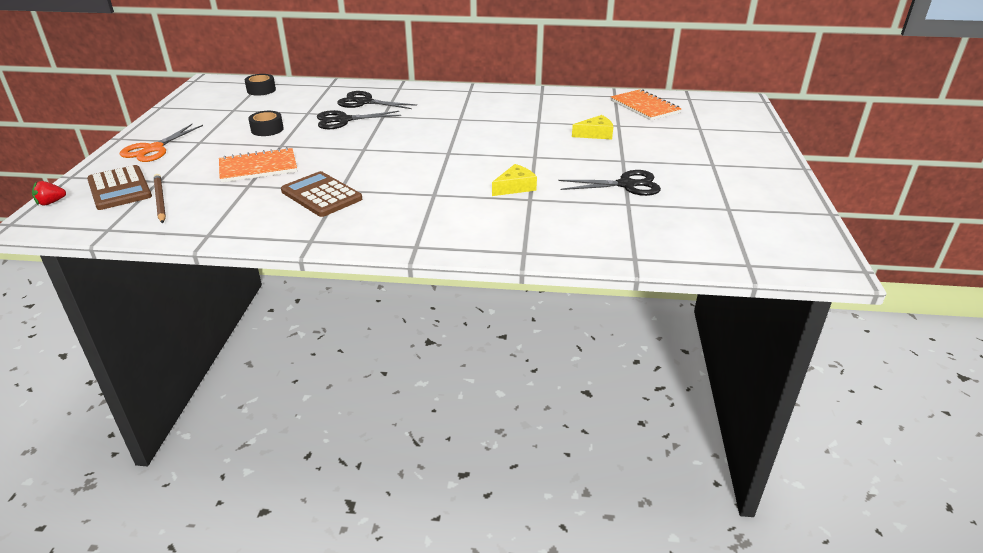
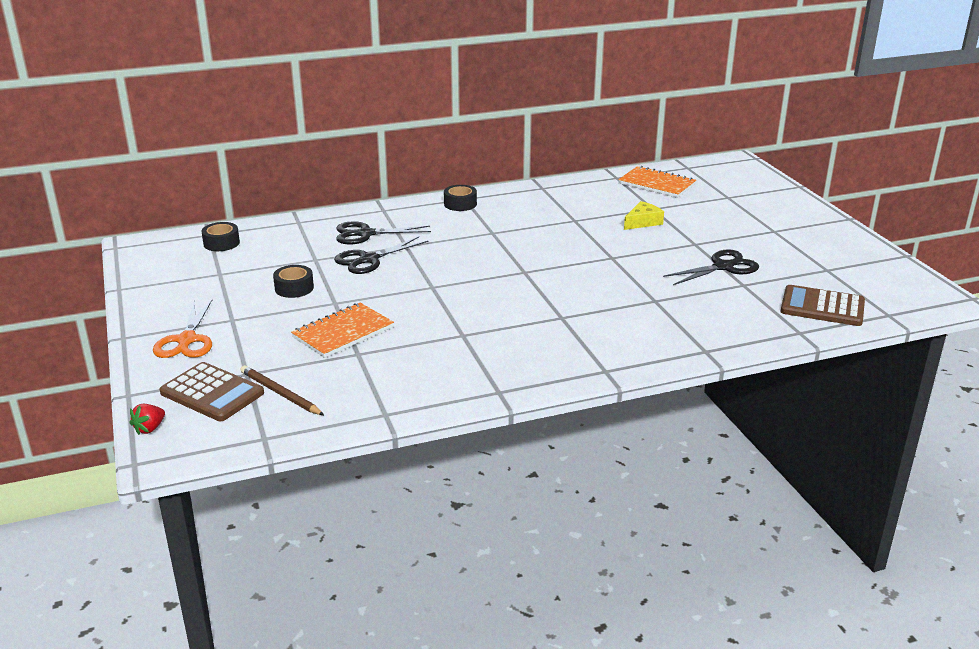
camera: 25 degrees left, 5 degrees down
(321, 195) = (451, 345): brown calculator -> brown calculator (822, 307)
(461, 94) = (460, 204): none -> black tape
(515, 187) = (629, 292): yellow cheese -> none

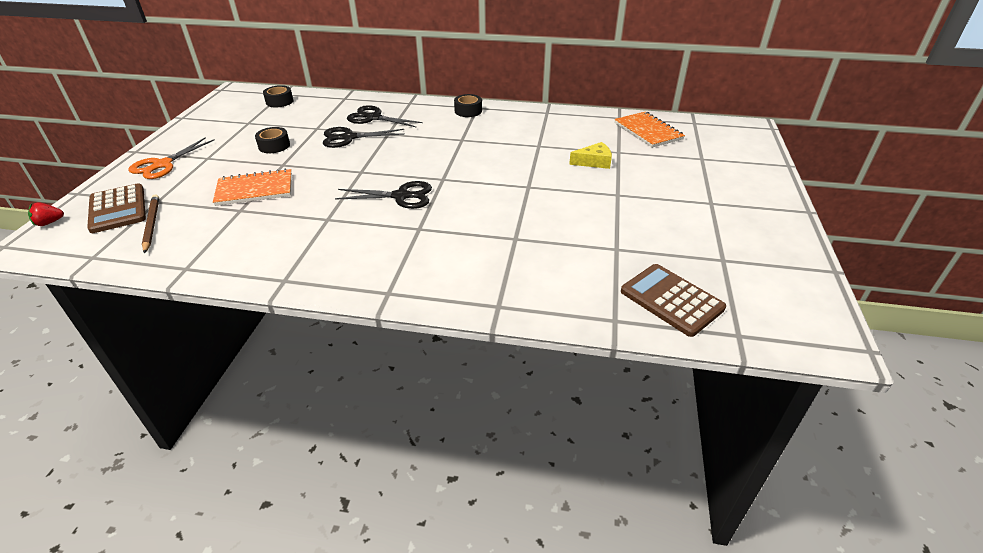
camera: 30 degrees right, 10 degrees up
(724, 267) = (618, 225): black scissors -> black scissors (402, 196)

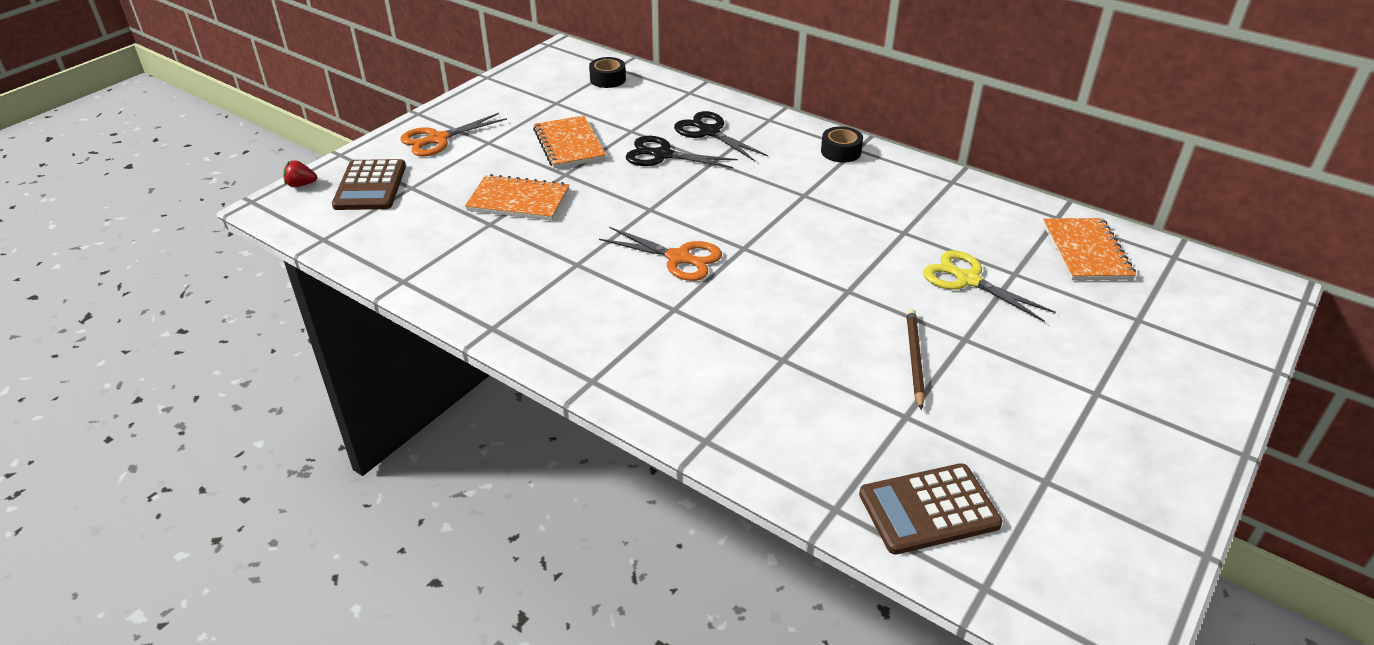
camera: 25 degrees right, 0 degrees up
(151, 224) = (394, 216): brown pencil -> brown pencil (914, 359)
(274, 146) = (569, 144): black tape -> orange notebook
(402, 196) = (679, 258): black scissors -> orange scissors
(594, 162) = (966, 279): yellow cheese -> yellow scissors
(671, 300) = (929, 509): brown calculator -> brown calculator turned 90 degrees counterclockwise

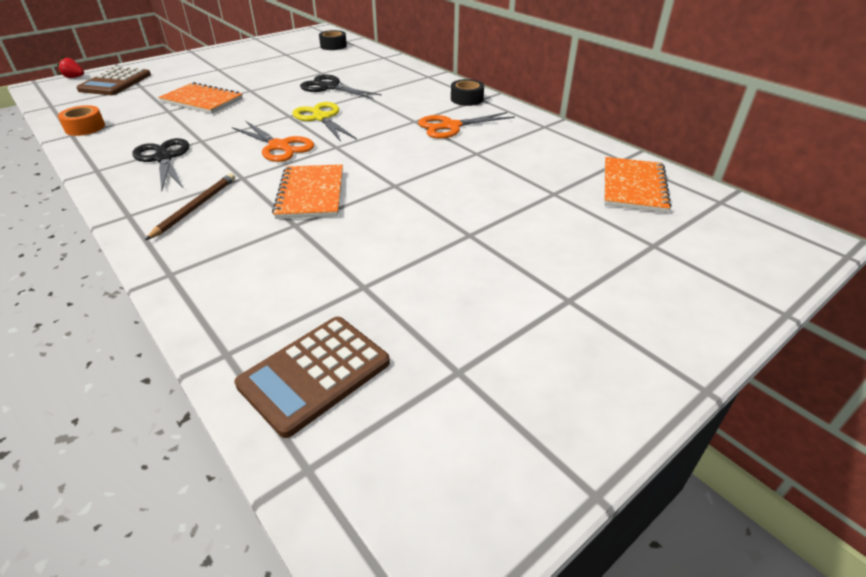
camera: 15 degrees right, 0 degrees up
(409, 267) = (85, 127): none -> orange tape
(437, 139) = (187, 64): orange scissors -> orange scissors (450, 126)
(569, 144) = (270, 75): orange notebook -> orange notebook (311, 193)
(709, 132) = (376, 78): black scissors -> black scissors (164, 158)
(914, 359) = (409, 242): brown pencil -> brown pencil (195, 207)
(929, 509) = (315, 374): brown calculator -> brown calculator turned 45 degrees counterclockwise
(966, 279) = (506, 191): yellow scissors -> yellow scissors (321, 118)

